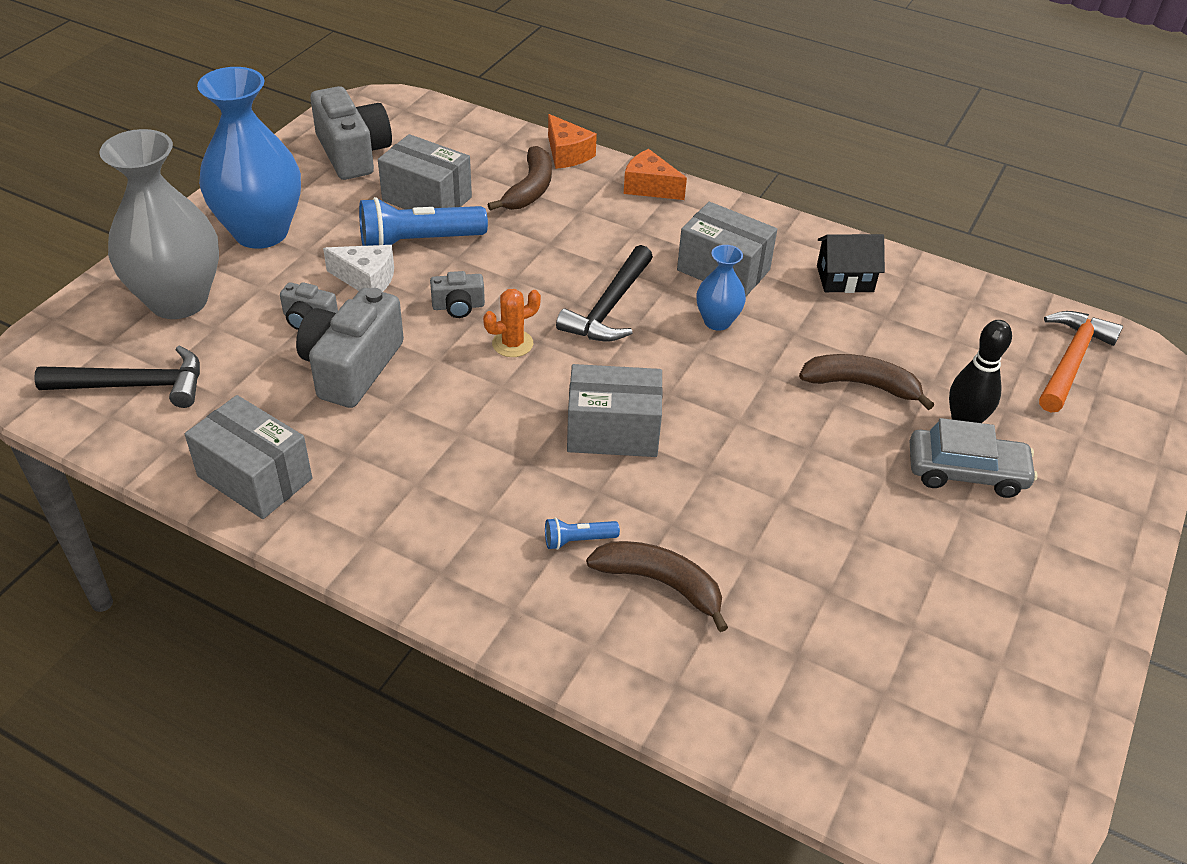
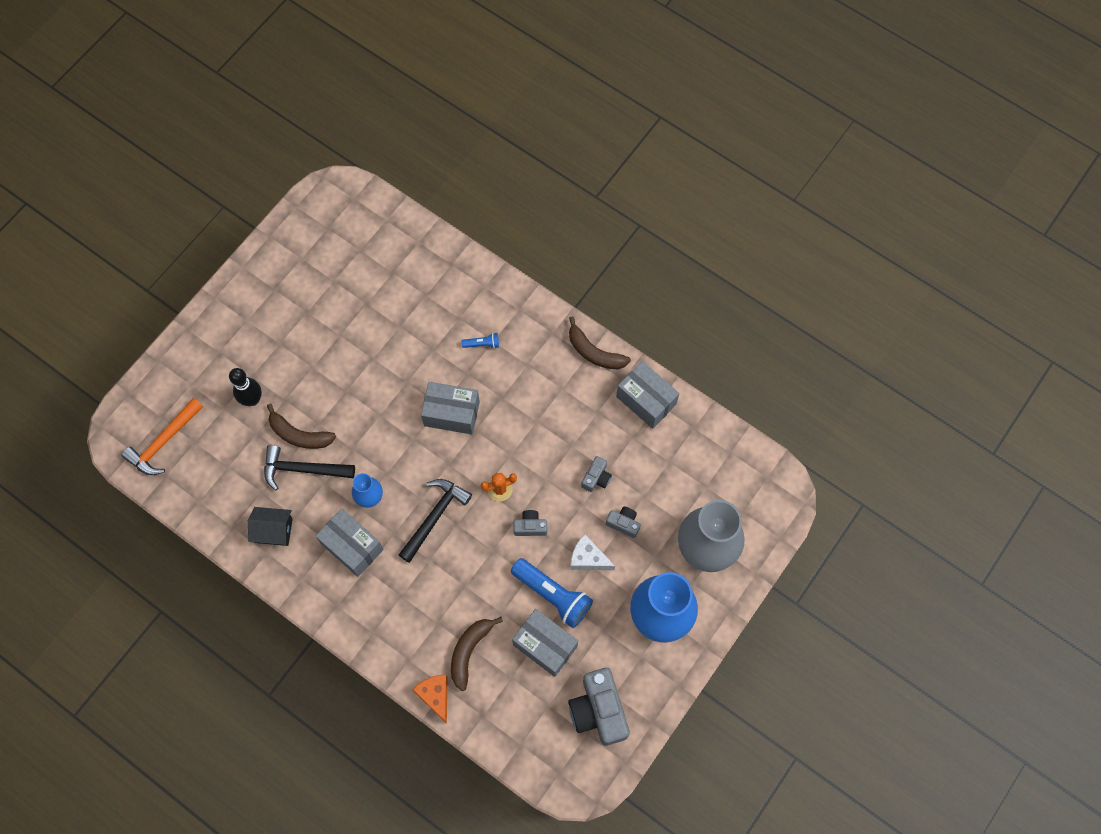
camera: 170 degrees left, 25 degrees up
(135, 385) = (720, 475): black hammer -> black hammer (303, 469)
(352, 367) = (596, 478): grey camera -> grey camera, size x0.50
(418, 242) = (553, 595): blue flashlight -> blue flashlight turned 45 degrees clockwise
(649, 187) = (381, 646): orange cheese -> none
(661, 583) = (446, 315): brown banana -> brown banana (594, 352)
(966, 472) = (266, 366): grey car -> none

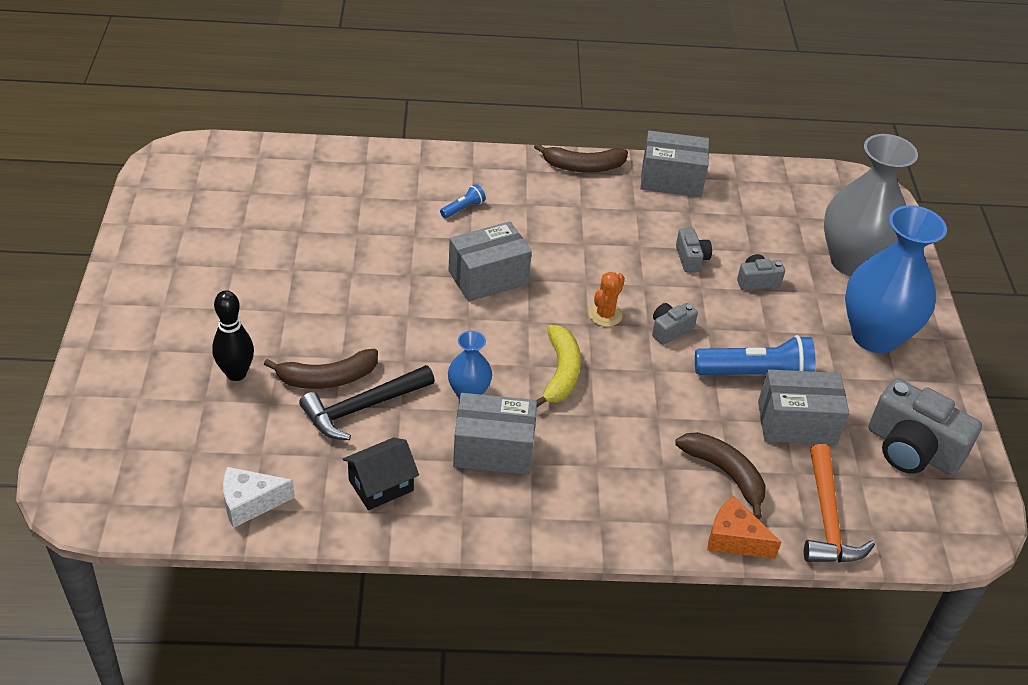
camera: 40 degrees left, 25 degrees down
(164, 442) = (149, 471): orange hammer -> orange hammer (827, 518)
(435, 517) = (561, 373): black hammer -> yellow banana
(469, 651) = (725, 474): brown banana -> brown banana turned 150 degrees clockwise
(588, 558) = (755, 326): white cheese -> white cheese (250, 503)

